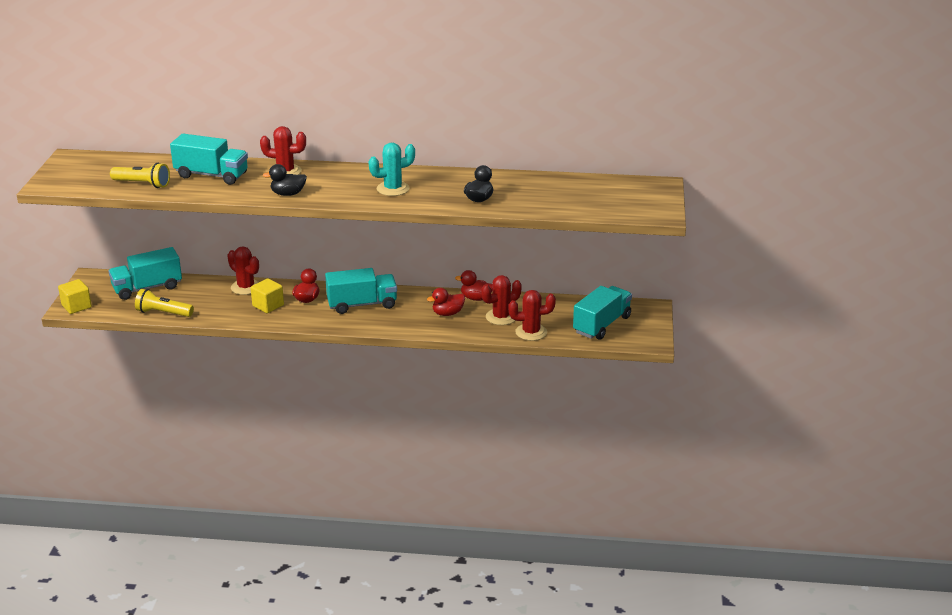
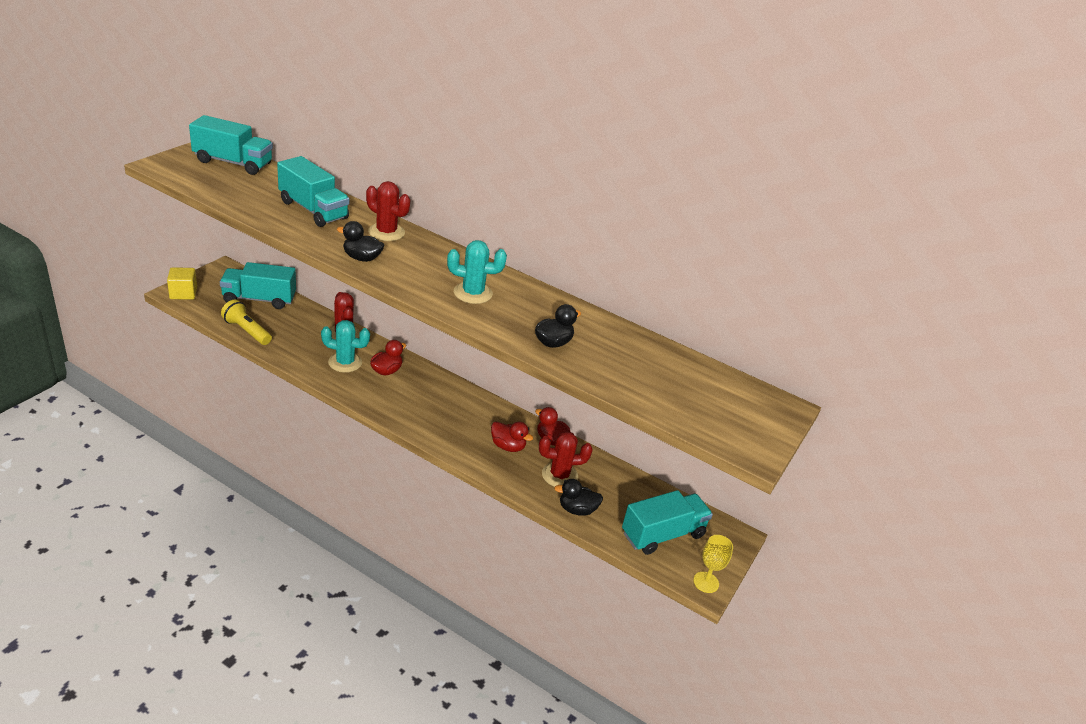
camera: 20 degrees right, 5 degrees up
(143, 184) = (241, 195): yellow flashlight -> none
(268, 305) = (345, 362): yellow cube -> turquoise cactus
(362, 304) = (433, 399): turquoise truck -> turquoise truck (233, 163)
(447, 313) = (508, 446): red duck -> red duck turned 150 degrees counterclockwise
(531, 332) = (577, 509): red cactus -> black duck
(651, 340) = (706, 582): none -> yellow goblet

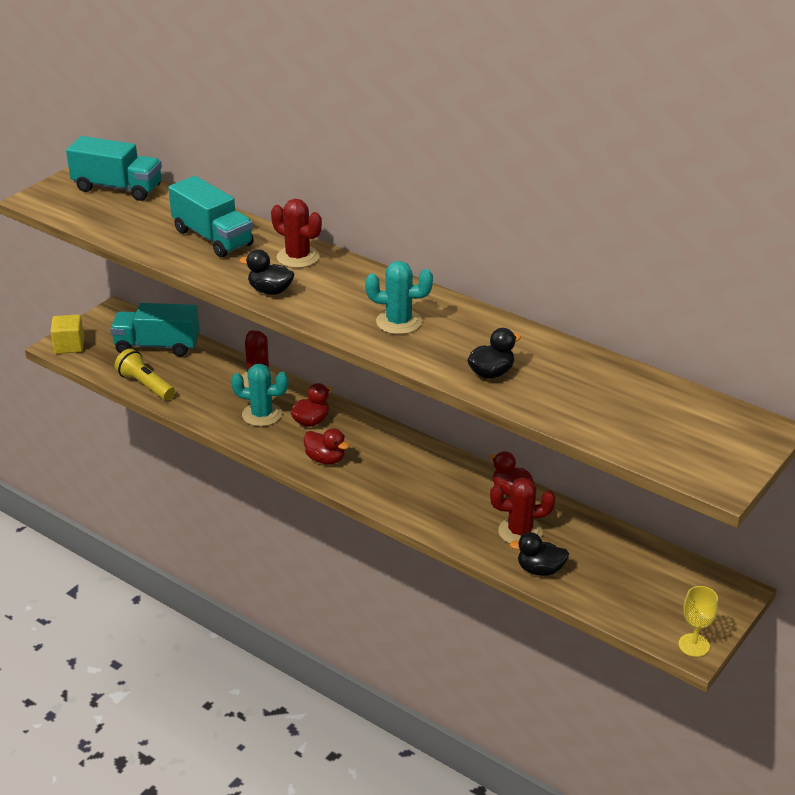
camera: 10 degrees right, 0 degrees up
(508, 446) = (458, 501): red duck -> red duck (325, 459)
(662, 534) = (644, 593): turquoise truck -> none

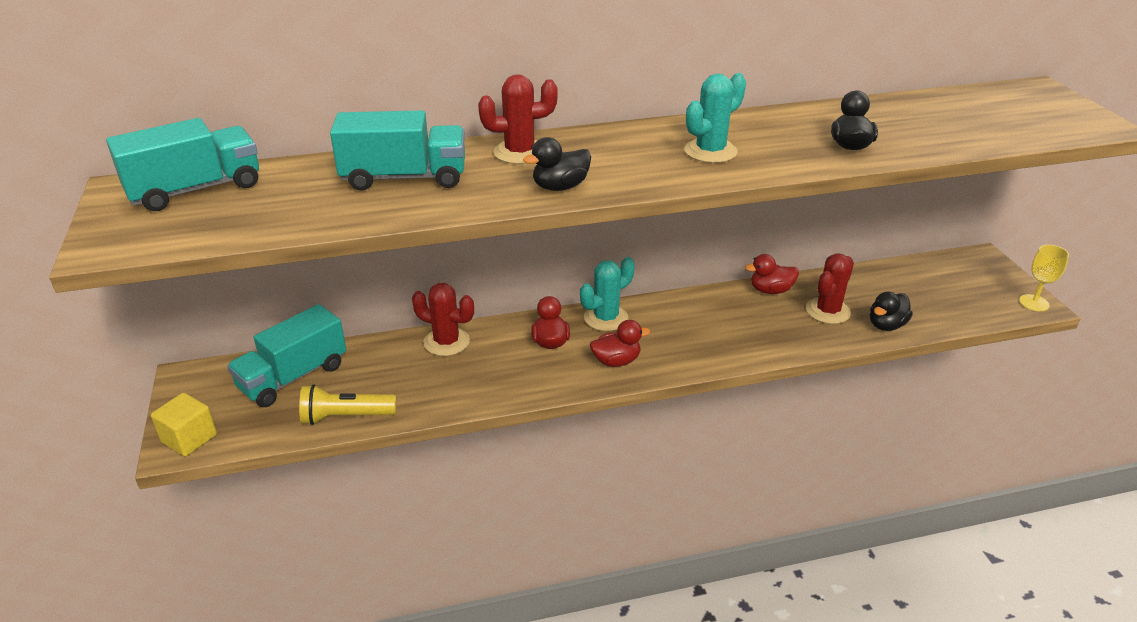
camera: 50 degrees left, 0 degrees up
(262, 414) = (501, 365): turquoise cactus -> turquoise cactus (606, 318)

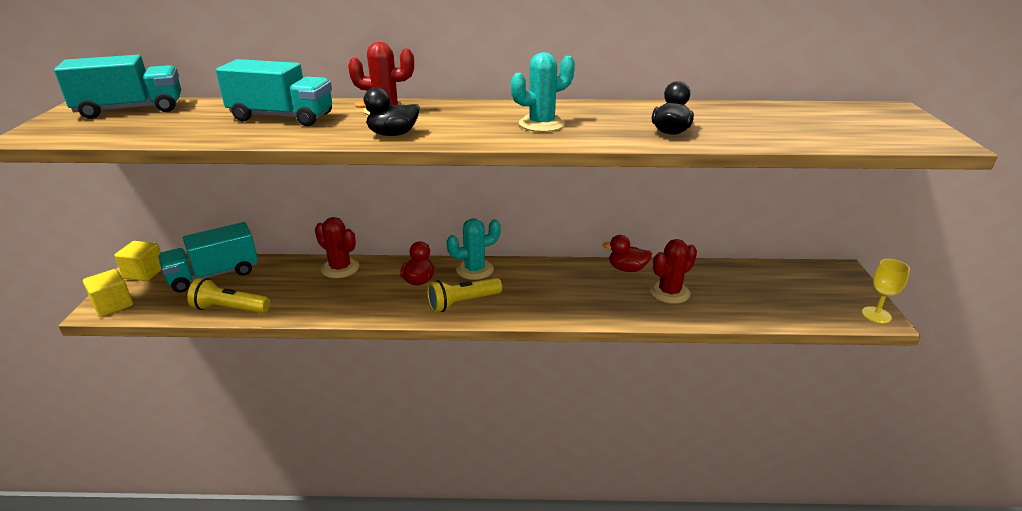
camera: 15 degrees right, 5 degrees down
(198, 389) = (144, 273): none -> yellow cube
(616, 361) = (462, 303): red duck -> yellow flashlight
(886, 325) = (718, 312): black duck -> none

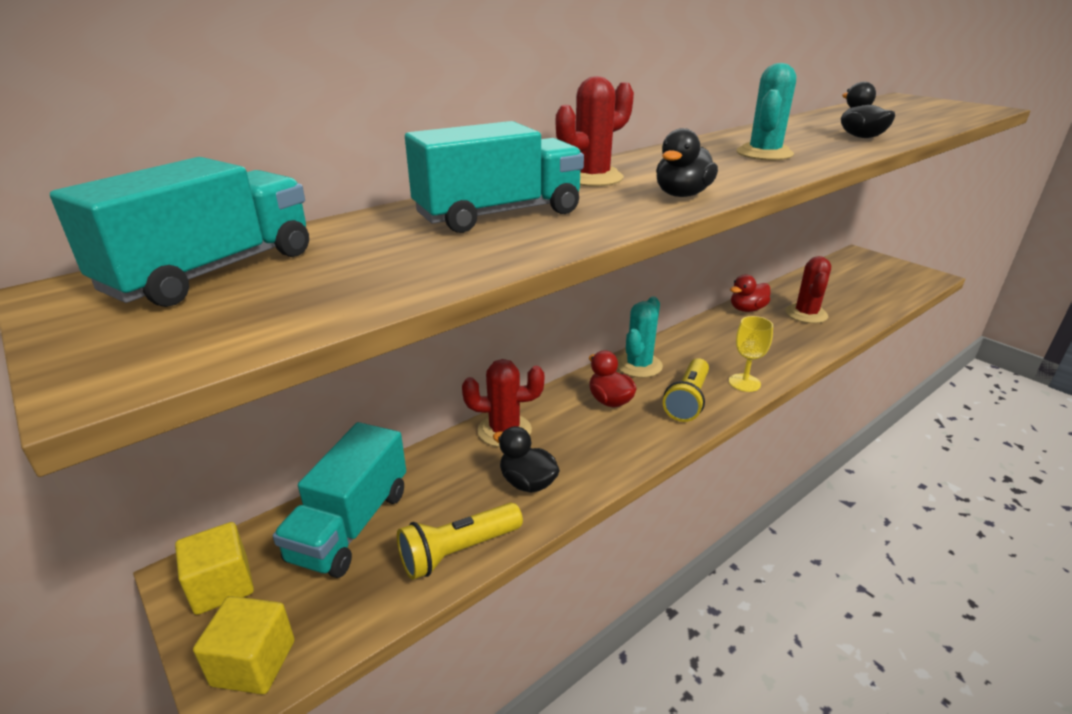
camera: 40 degrees left, 0 degrees up
(305, 297) = (527, 483): none -> black duck
(876, 315) = (927, 275): yellow goblet -> yellow goblet (744, 383)

